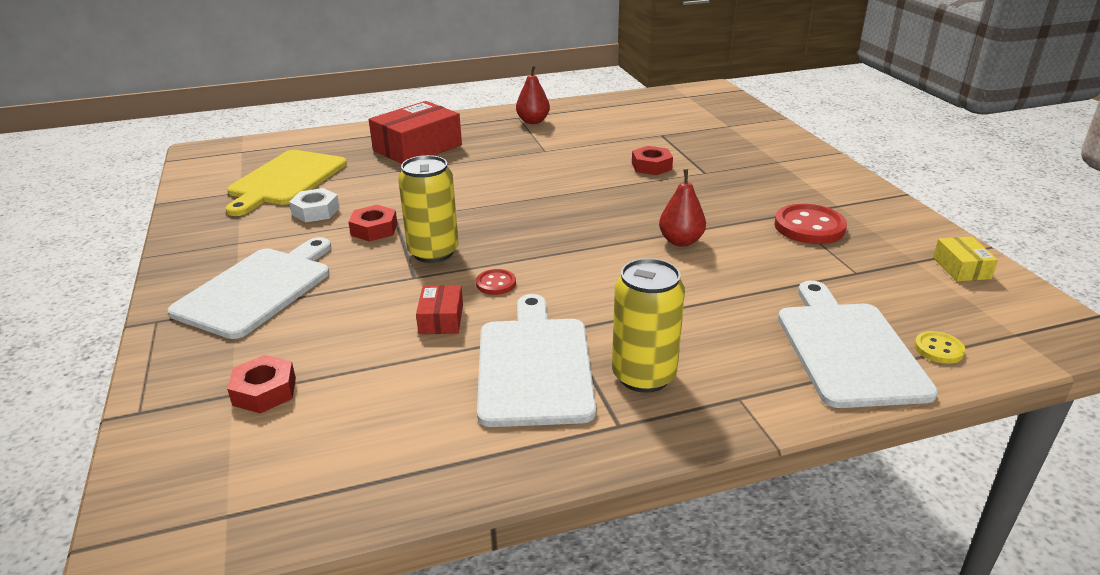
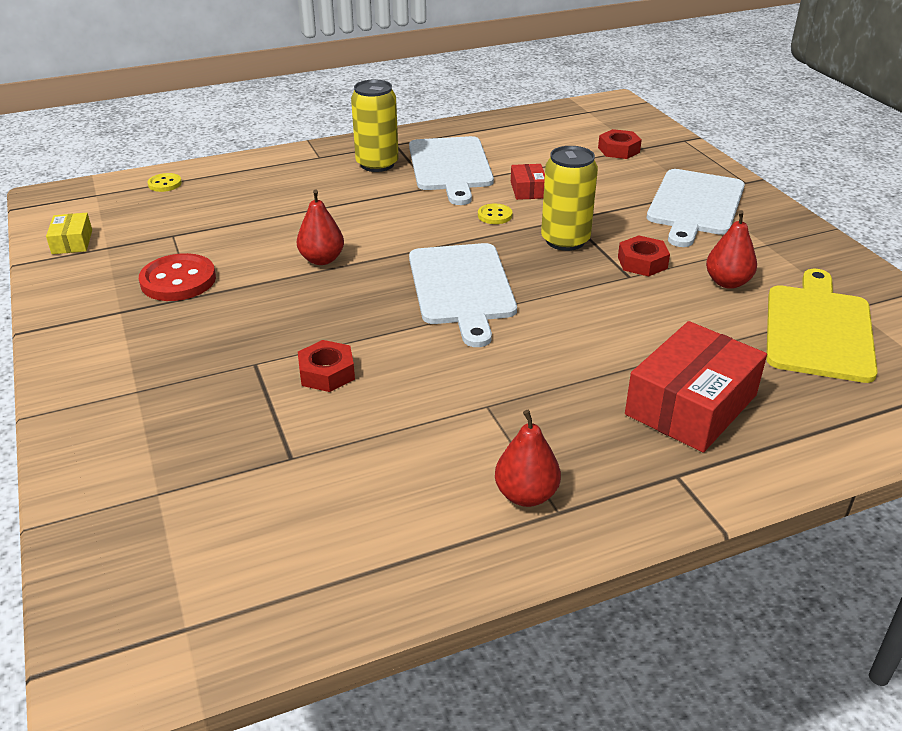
camera: 175 degrees right, 5 degrees up
(316, 211) = (727, 282): white nut -> red pear
(496, 283) = (495, 215): red button -> yellow button
(848, 349) = (229, 182): white cutting board -> white cutting board (461, 288)

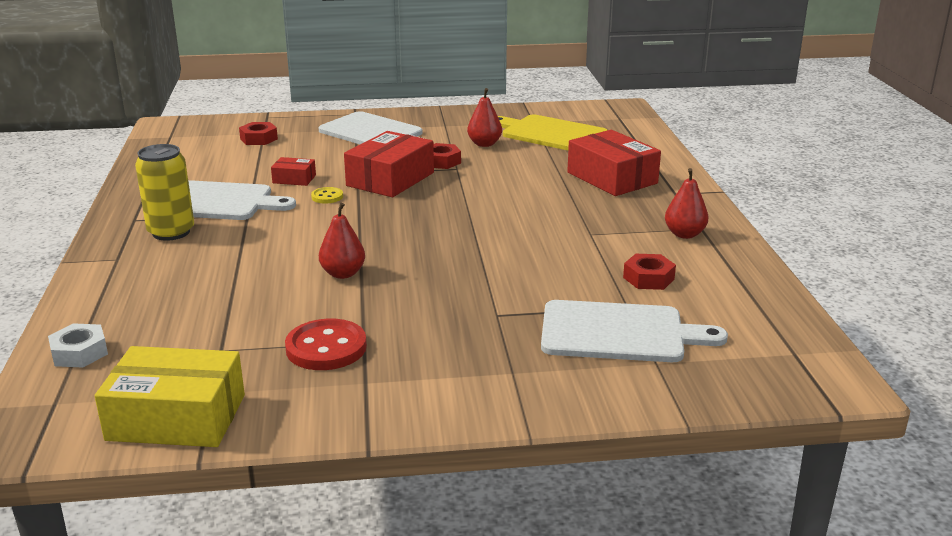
camera: 75 degrees left, 10 degrees down
(72, 242) = (176, 417): yellow box -> yellow box, size x2.03
(165, 184) = (79, 353): yellow button -> white nut
(327, 373) = (526, 285): red nut -> red nut (648, 278)
(461, 288) = (433, 223): white cutting board -> white cutting board (619, 333)
(565, 240) = (390, 179): yellow can -> red box

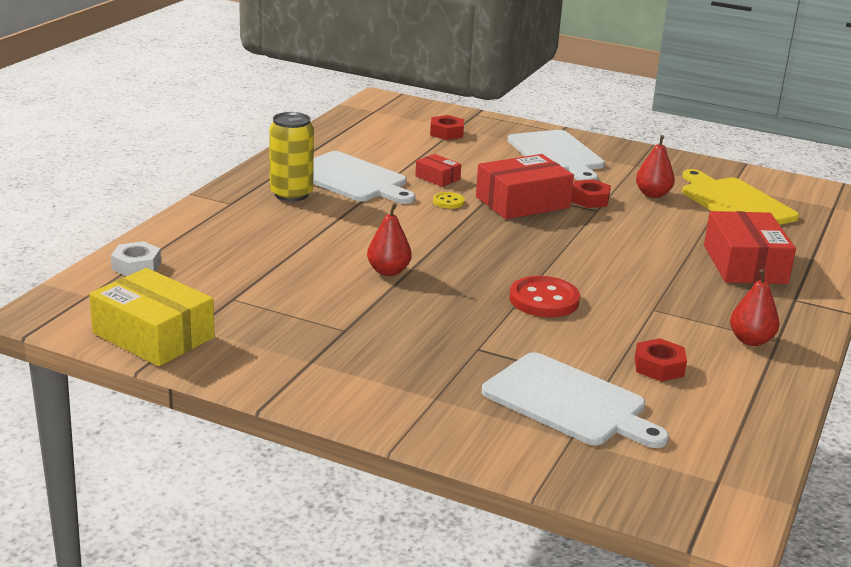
camera: 30 degrees right, 0 degrees up
(326, 348) = (310, 325): red button -> red button (544, 300)

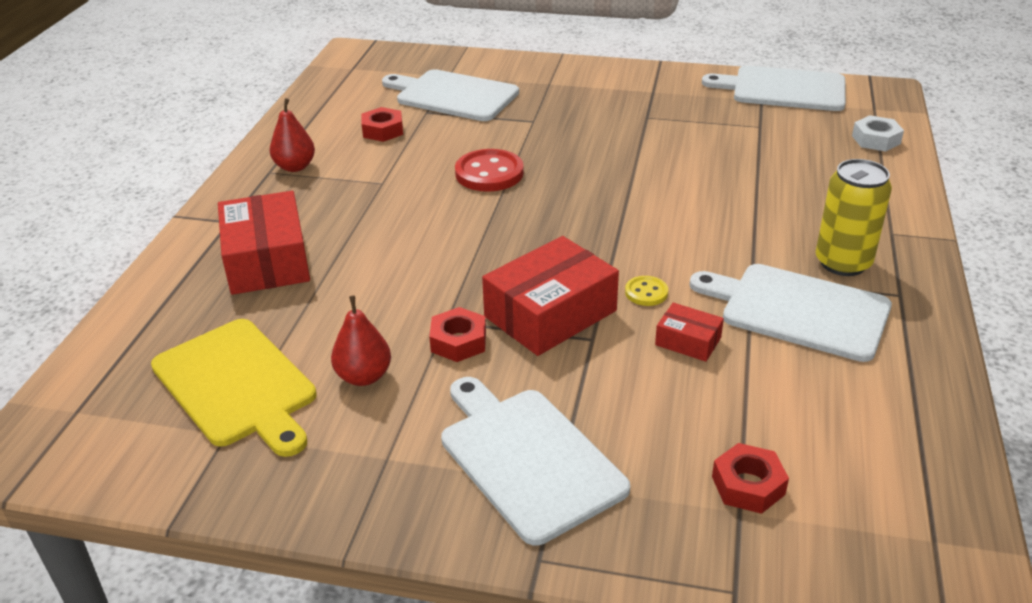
camera: 170 degrees right, 10 degrees up
(153, 335) = (783, 89): yellow box -> white cutting board
(388, 271) = (650, 176): red pear -> none

